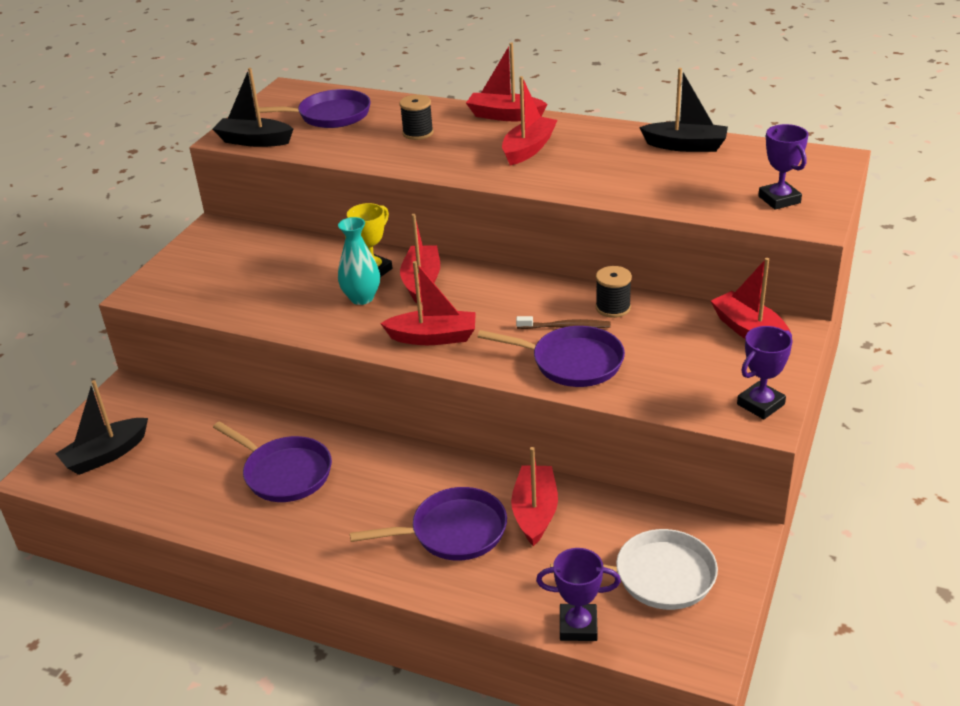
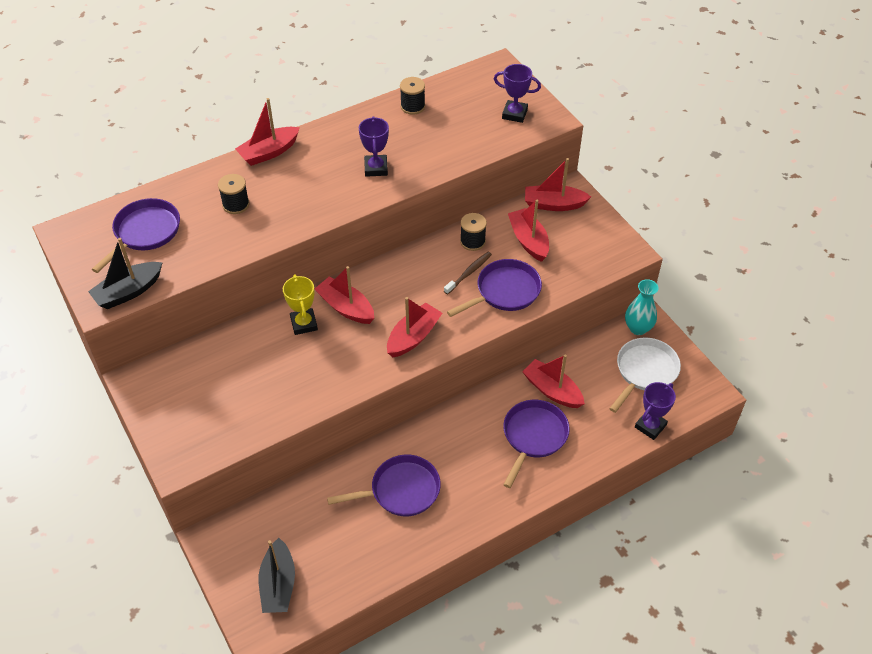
camera: 55 degrees left, 15 degrees up
(362, 298) = (330, 347): turquoise vase -> turquoise vase (638, 328)
(528, 149) = (328, 169): red boat -> red boat (528, 240)
(685, 146) = (412, 106): black boat -> black spool
(760, 404) = (616, 244): purple trophy -> purple trophy (376, 168)

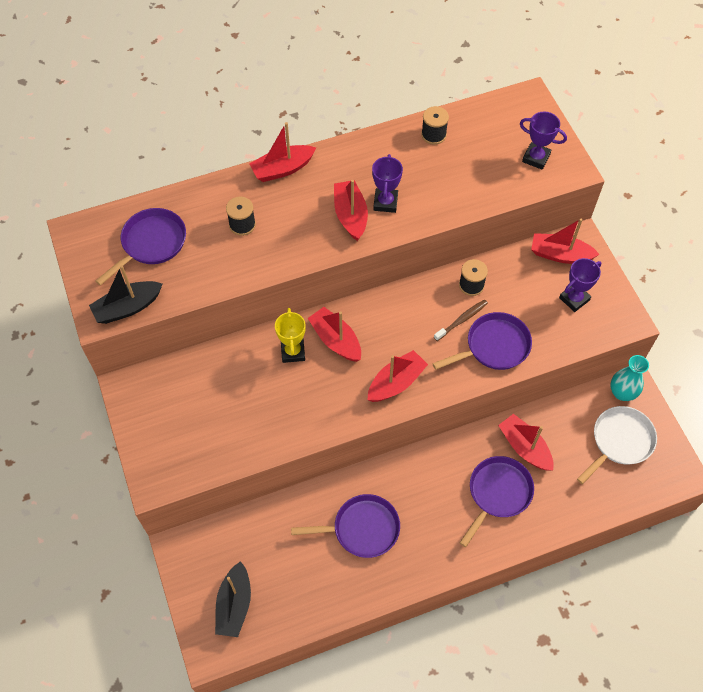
camera: 10 degrees right, 10 degrees up
(528, 240) = (527, 292): red boat -> red boat (350, 215)
(650, 426) = (614, 501): purple trophy -> purple trophy (574, 299)

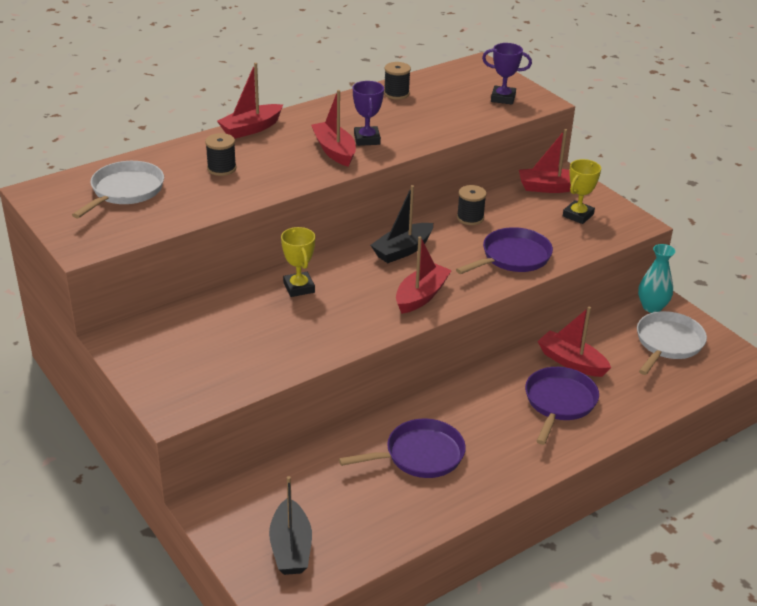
camera: 15 degrees left, 25 degrees down
(127, 307) = (112, 238): black boat -> black boat (402, 250)
(151, 243) = (125, 191): purple pan -> white pan
(336, 340) = (343, 273): red boat -> none
(462, 320) = (471, 243): brown toothbrush -> none
(574, 299) = (578, 215): purple trophy -> yellow trophy

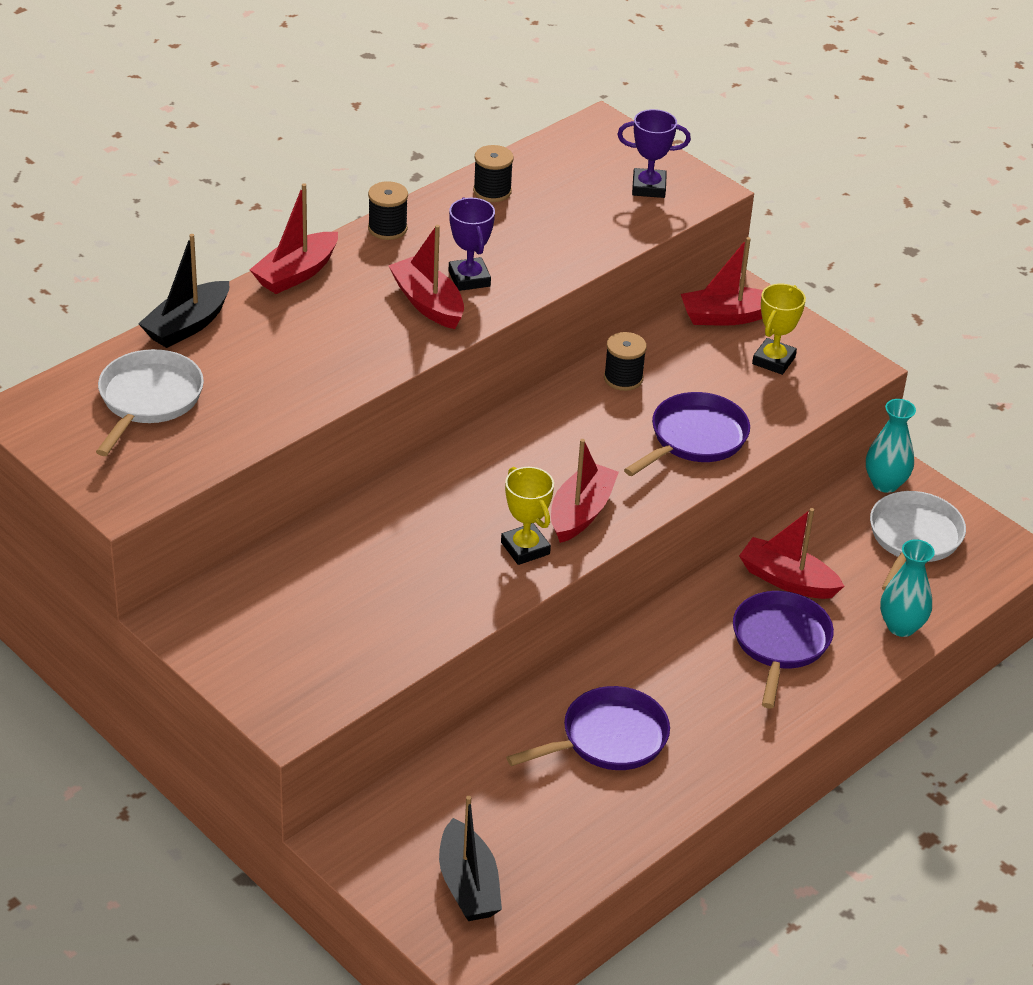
camera: 10 degrees left, 5 degrees up
(221, 168) = (274, 348): black spool -> black spool (387, 228)
(299, 287) = (408, 515): yellow trophy -> yellow trophy (525, 548)
(402, 250) = (539, 441): black boat -> black boat (187, 325)
(651, 400) = (901, 626): none -> turquoise vase

